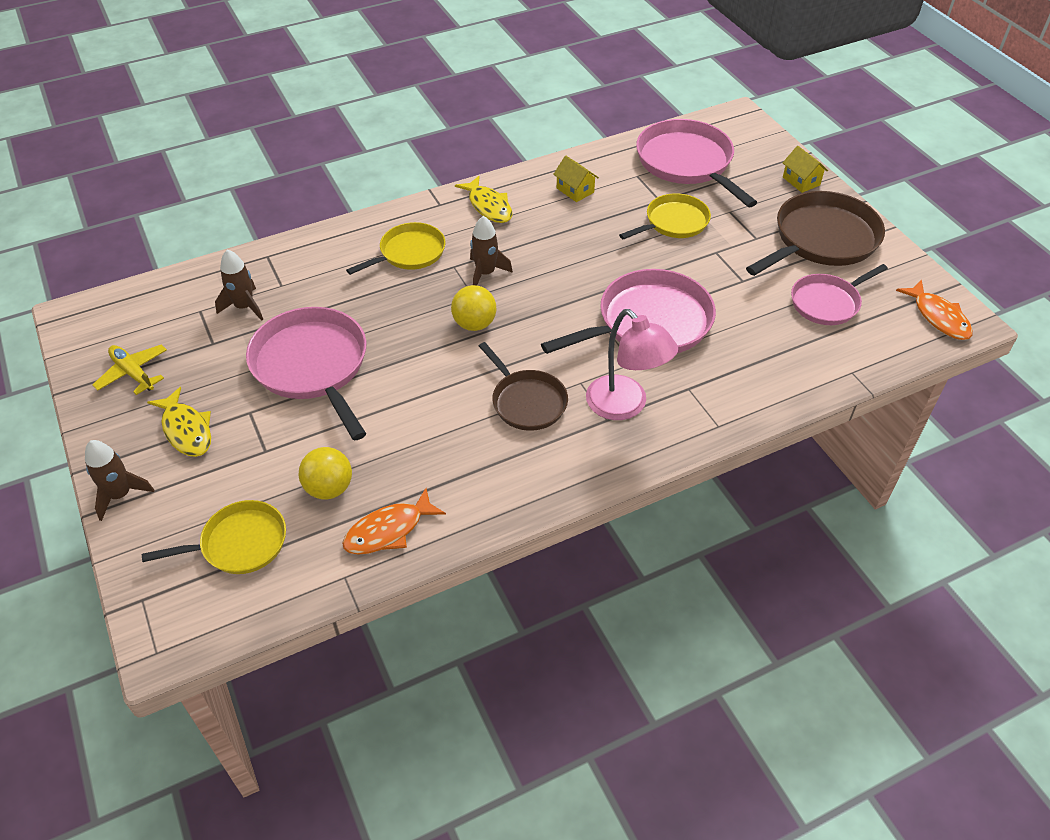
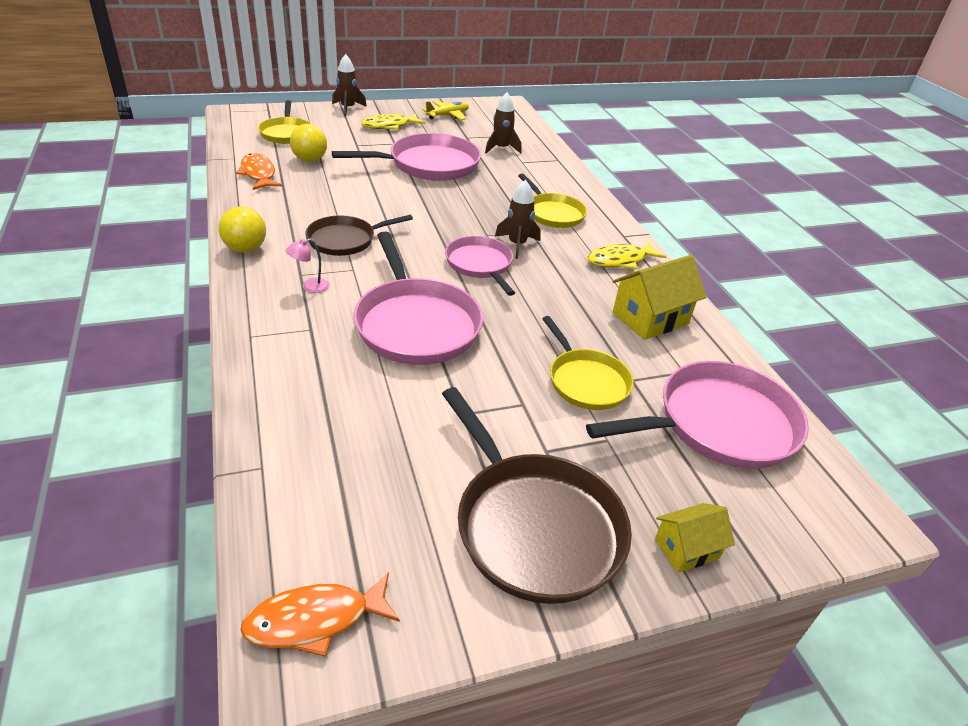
camera: 95 degrees right, 10 degrees down
(474, 324) = (450, 230): yellow ball -> yellow ball (245, 249)
(575, 190) = (650, 318): yellow house -> yellow house, size x1.69
(625, 406) = (310, 287): pink lamp -> pink lamp, size x0.44
(827, 303) = (396, 485): pink pan -> pink pan (480, 265)

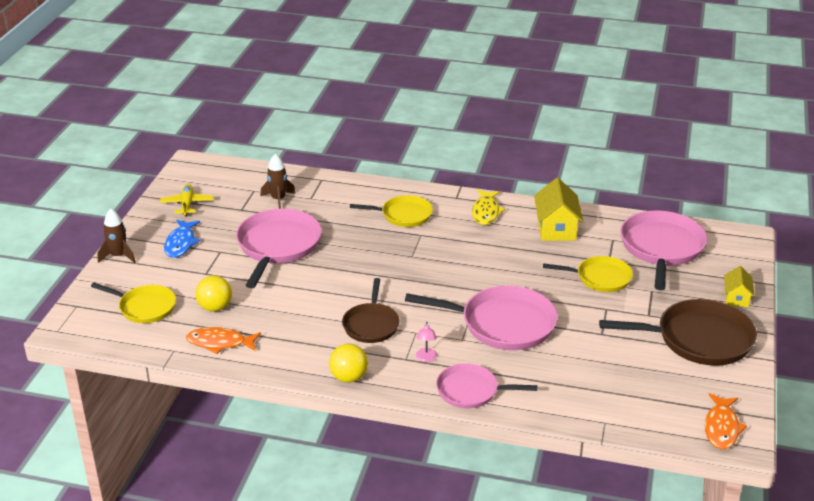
camera: 55 degrees left, 5 degrees down
(389, 126) = (181, 243): yellow fish -> blue fish
(480, 265) = (449, 273): pink pan -> pink pan (470, 391)
(517, 245) = (435, 247): brown rocket -> none

